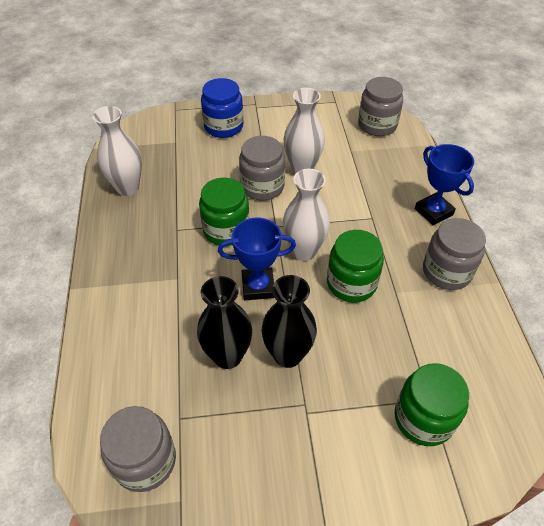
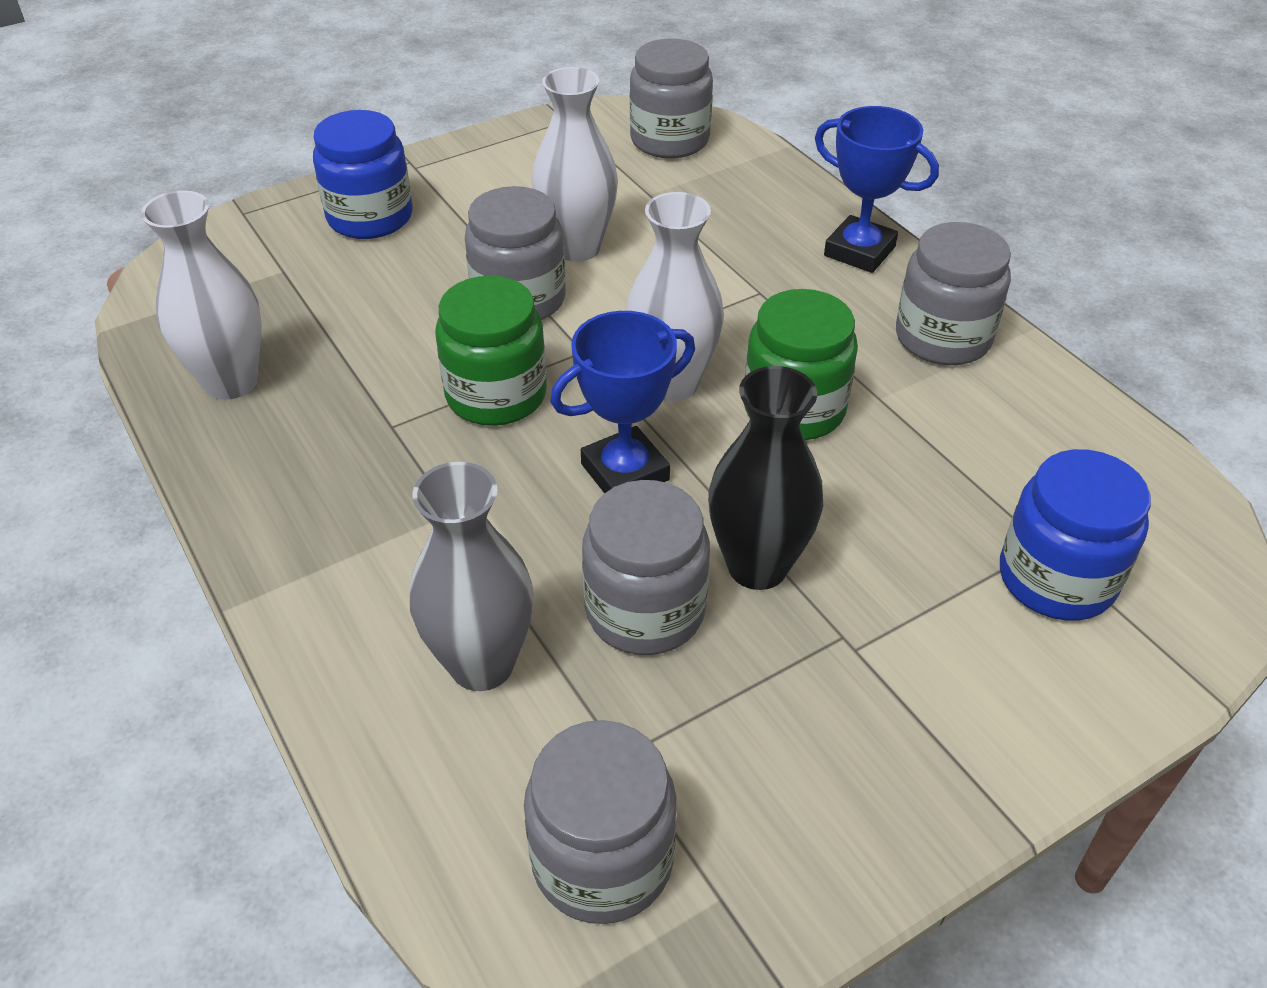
camera: 25 degrees left, 5 degrees down
(149, 353) = (482, 664): none -> grey vase
(227, 356) = (645, 610): black vase -> grey jar
(423, 418) = (1056, 578): green jar -> blue jar

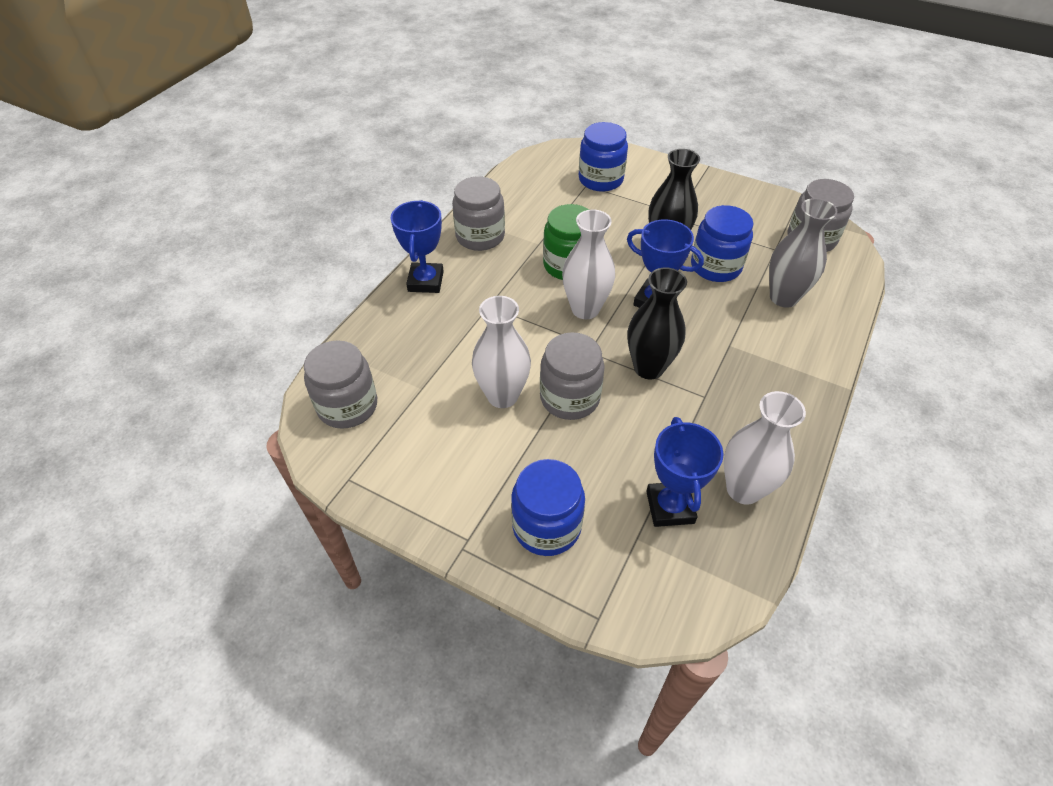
camera: 120 degrees left, 5 degrees up
(285, 310) = (670, 507): none -> blue trophy
(496, 395) = (648, 368): green jar -> black vase
(645, 610) = (715, 266): grey jar -> blue jar

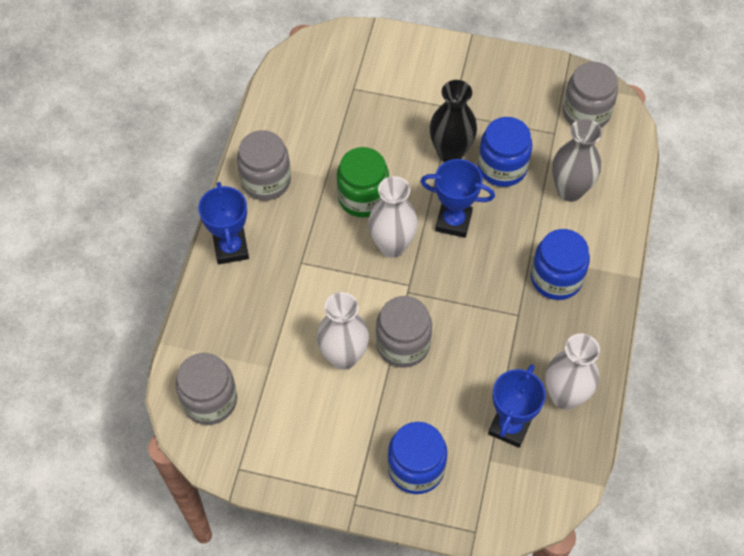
camera: 15 degrees left, 10 degrees up
(600, 179) = (366, 78): blue jar -> blue jar (556, 278)
(648, 368) = (464, 297): black vase -> none
(670, 507) = (509, 426): blue trophy -> blue trophy turned 45 degrees clockwise

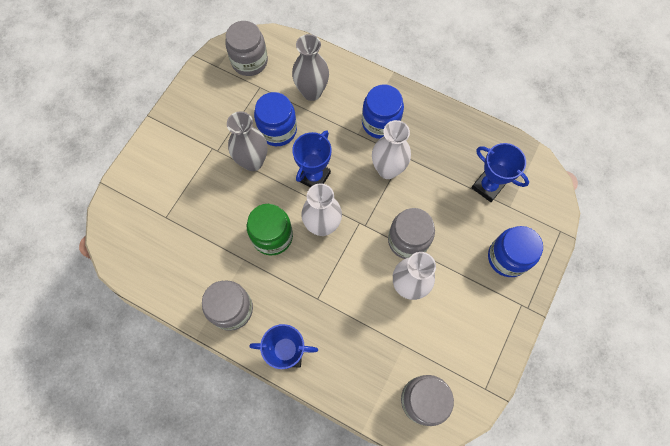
camera: 75 degrees left, 10 degrees up
(450, 153) = (253, 162): black vase -> grey vase
(565, 396) = (472, 145): white vase -> white vase (387, 169)

